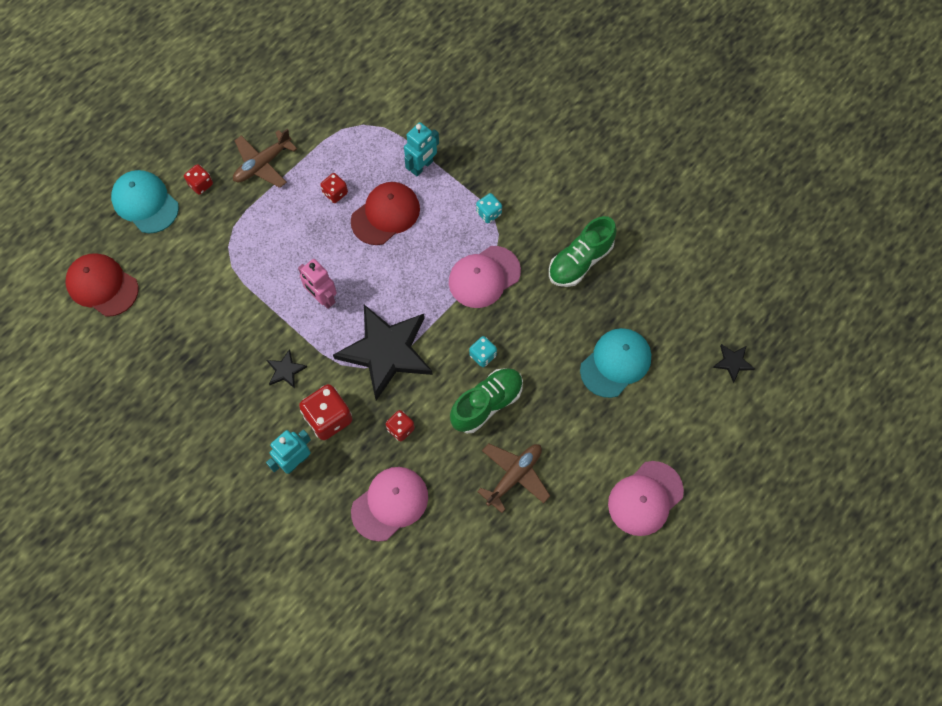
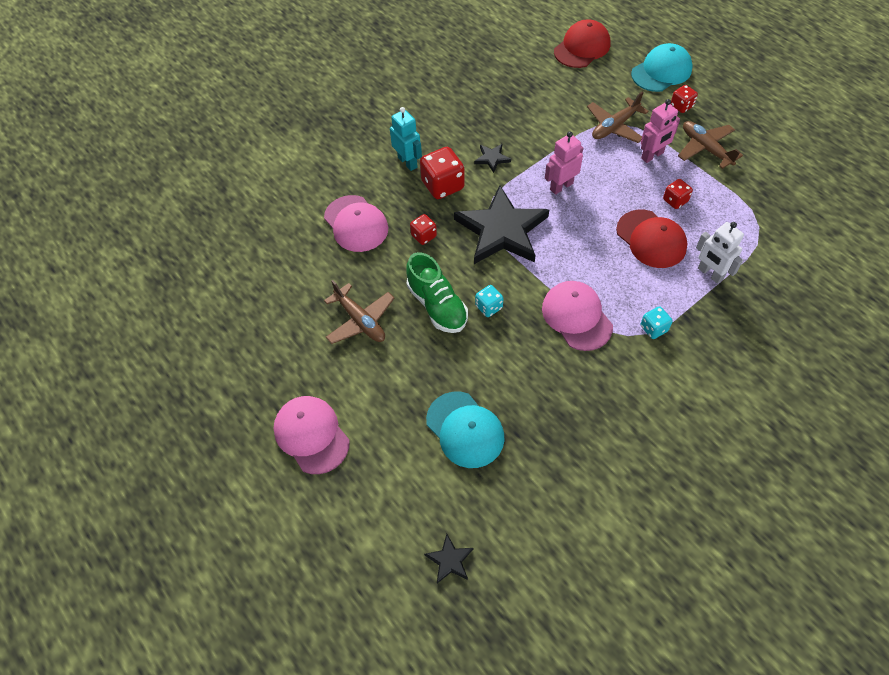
camera: 100 degrees right, 10 degrees down
(233, 249) = (614, 126): none -> brown plane
(275, 213) = (652, 156): none -> pink robot
(422, 166) = (710, 274): turquoise robot -> white robot
(580, 261) = (592, 411): green shoe -> none

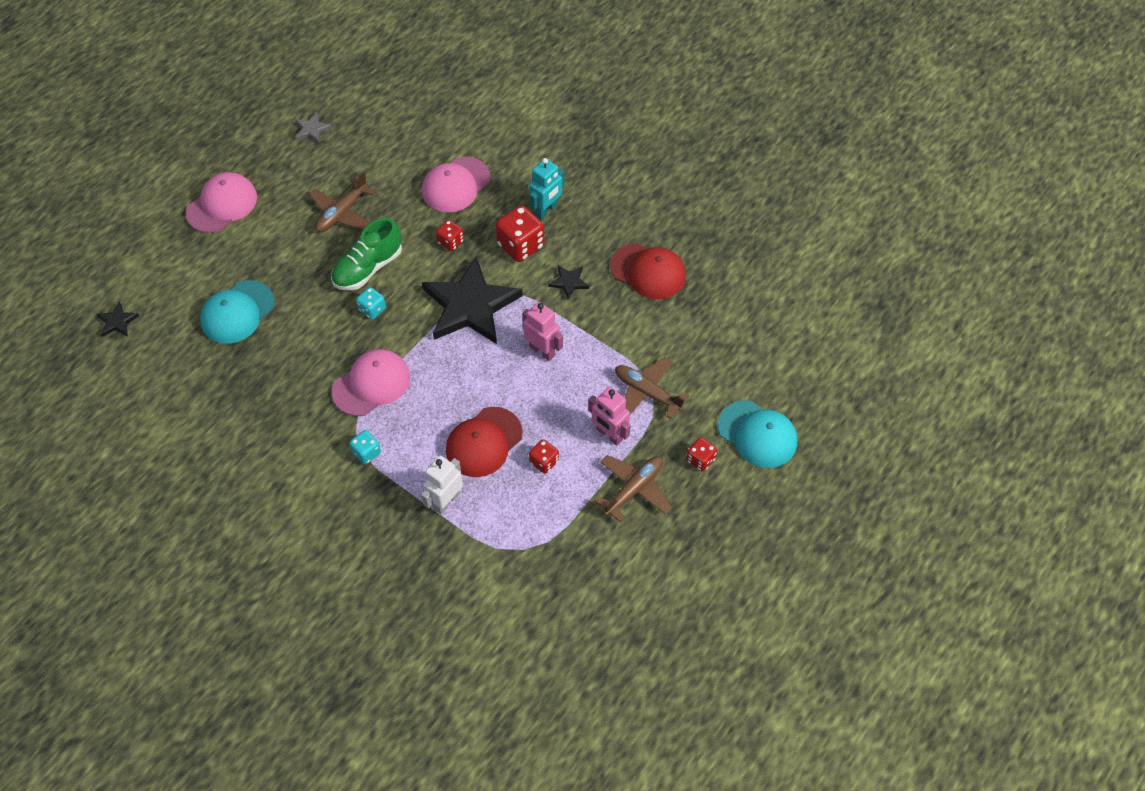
camera: 75 degrees right, 0 degrees up
(236, 337) = (312, 130): none -> grey star
(582, 48) = (776, 345): red cap -> red cap (648, 271)

